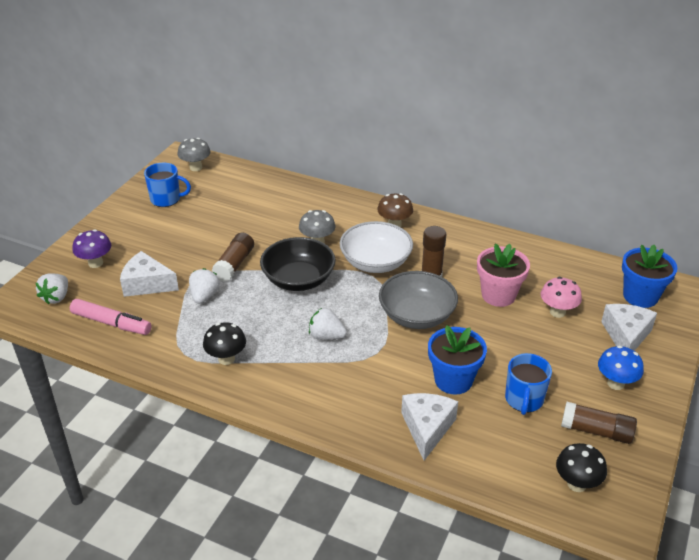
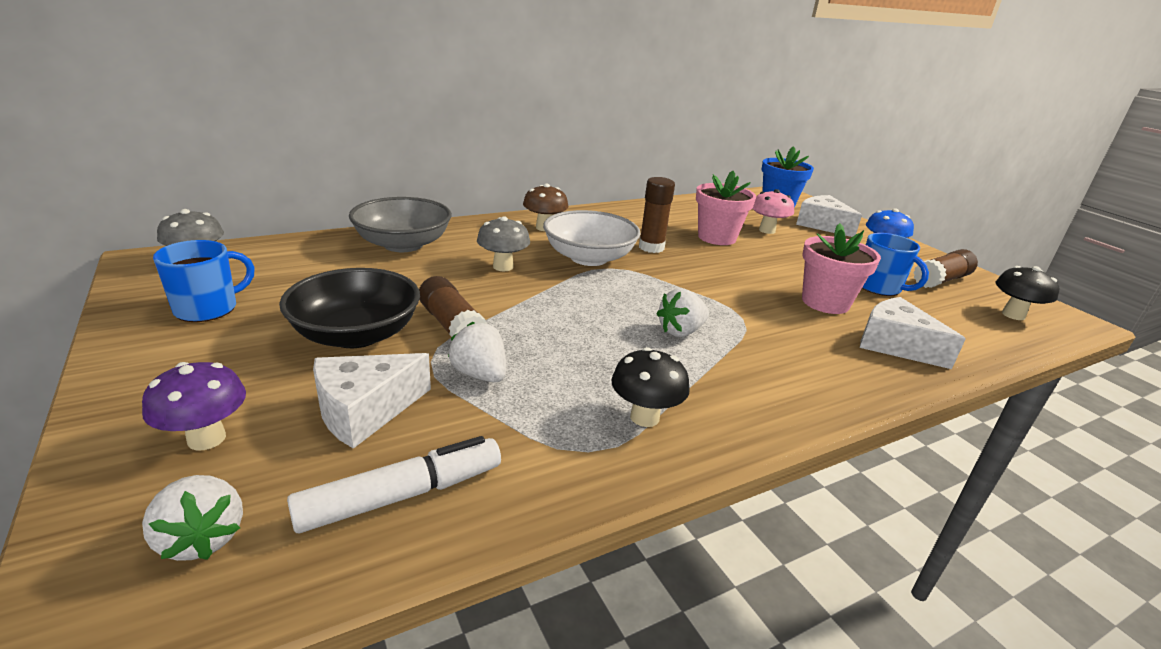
camera: 55 degrees left, 10 degrees down
(111, 323) = (402, 495): pink marker -> white marker
(298, 279) = (552, 303): black bowl -> black bowl (356, 334)
(417, 315) = (703, 276): grey bowl -> grey bowl (403, 244)
(453, 380) = (825, 302): blue flower pot -> pink flower pot

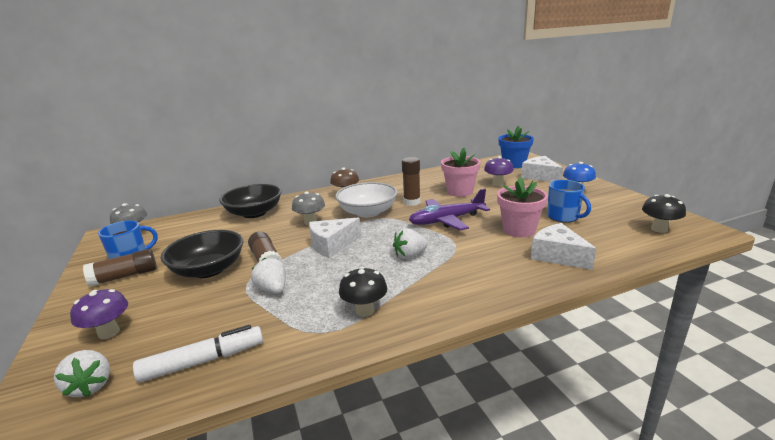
camera: 10 degrees right, 5 degrees down
(365, 410) = (199, 314): white cheese -> white cheese (332, 245)
(403, 244) = (254, 213): grey bowl -> black bowl
(714, 280) = (446, 220): none -> purple plane
(767, 230) = (498, 184): pink mushroom -> purple mushroom
(941, 280) = (613, 208): brown glue stick -> brown glue stick (125, 276)

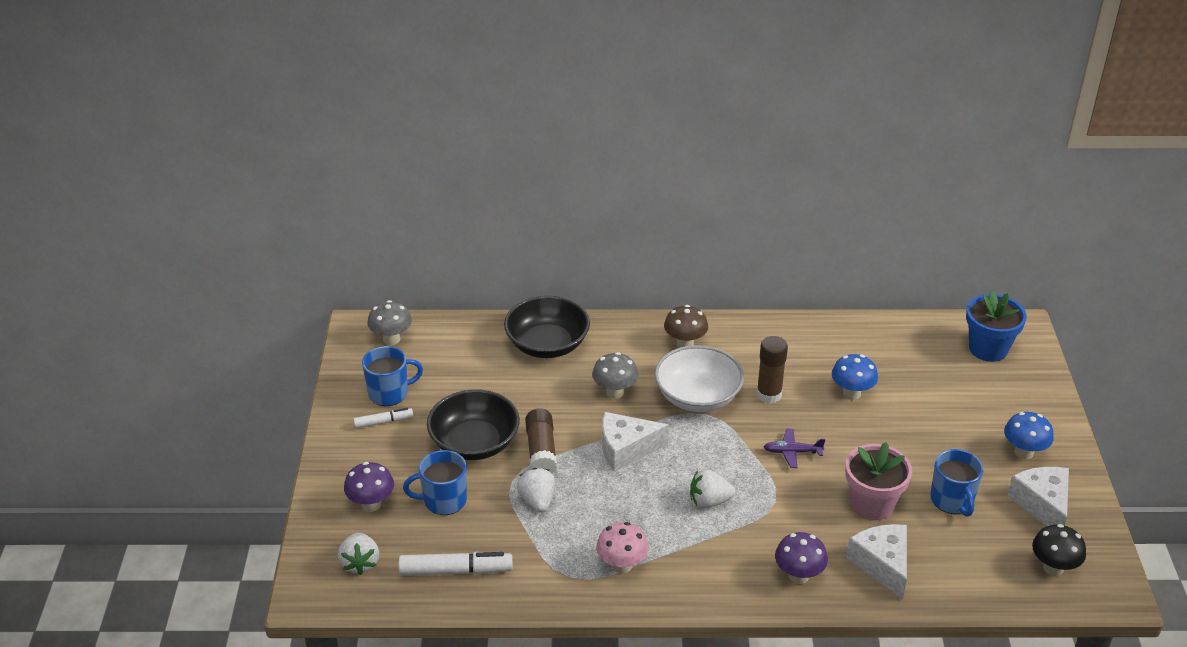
camera: 20 degrees right, 15 degrees up
(125, 276) = (383, 422): brown glue stick -> white marker
(184, 311) = (443, 500): none -> blue mug
(365, 311) = (622, 565): black mushroom -> pink mushroom
(446, 220) = (792, 452): purple plane -> purple plane, size x0.51
(460, 192) = (851, 393): pink flower pot -> blue mushroom
(498, 184) = (921, 393): purple mushroom -> purple mushroom (798, 576)
(540, 176) = (1001, 397): white cheese -> white cheese (1042, 504)

